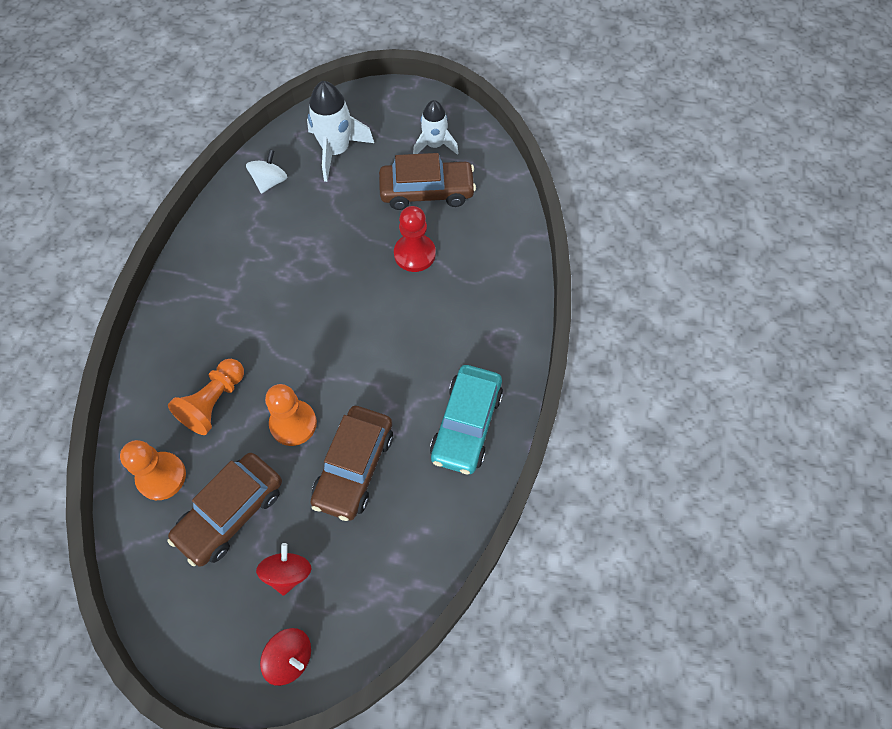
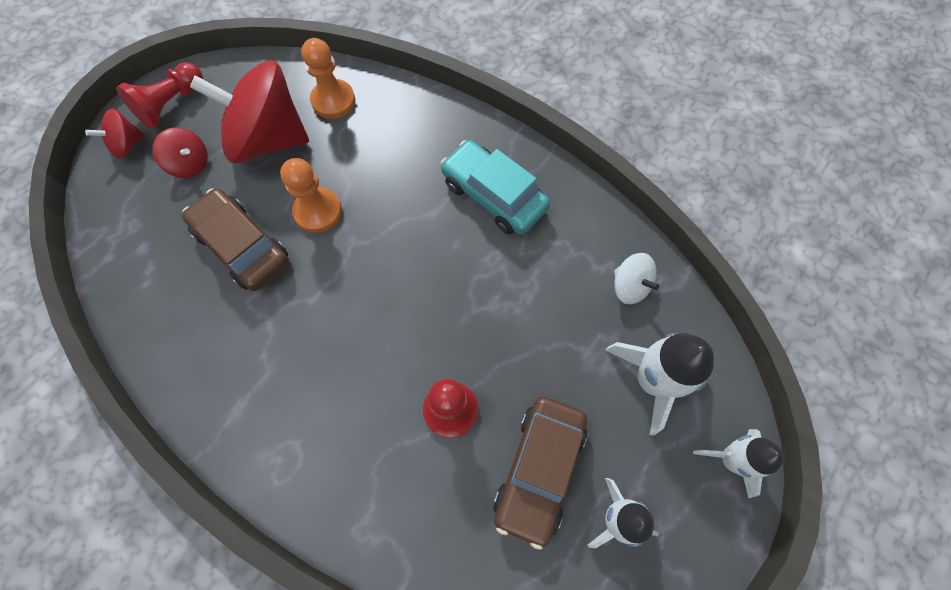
camera: 115 degrees right, 5 degrees up
(214, 402) = (378, 155): orange pawn -> none
(220, 646) = (172, 104): none -> red pawn
(231, 513) = (268, 139): brown car -> red spinning top
(369, 101) = (731, 459): none -> white rocket
(466, 425) = (214, 368): turquoise car -> turquoise car (493, 195)

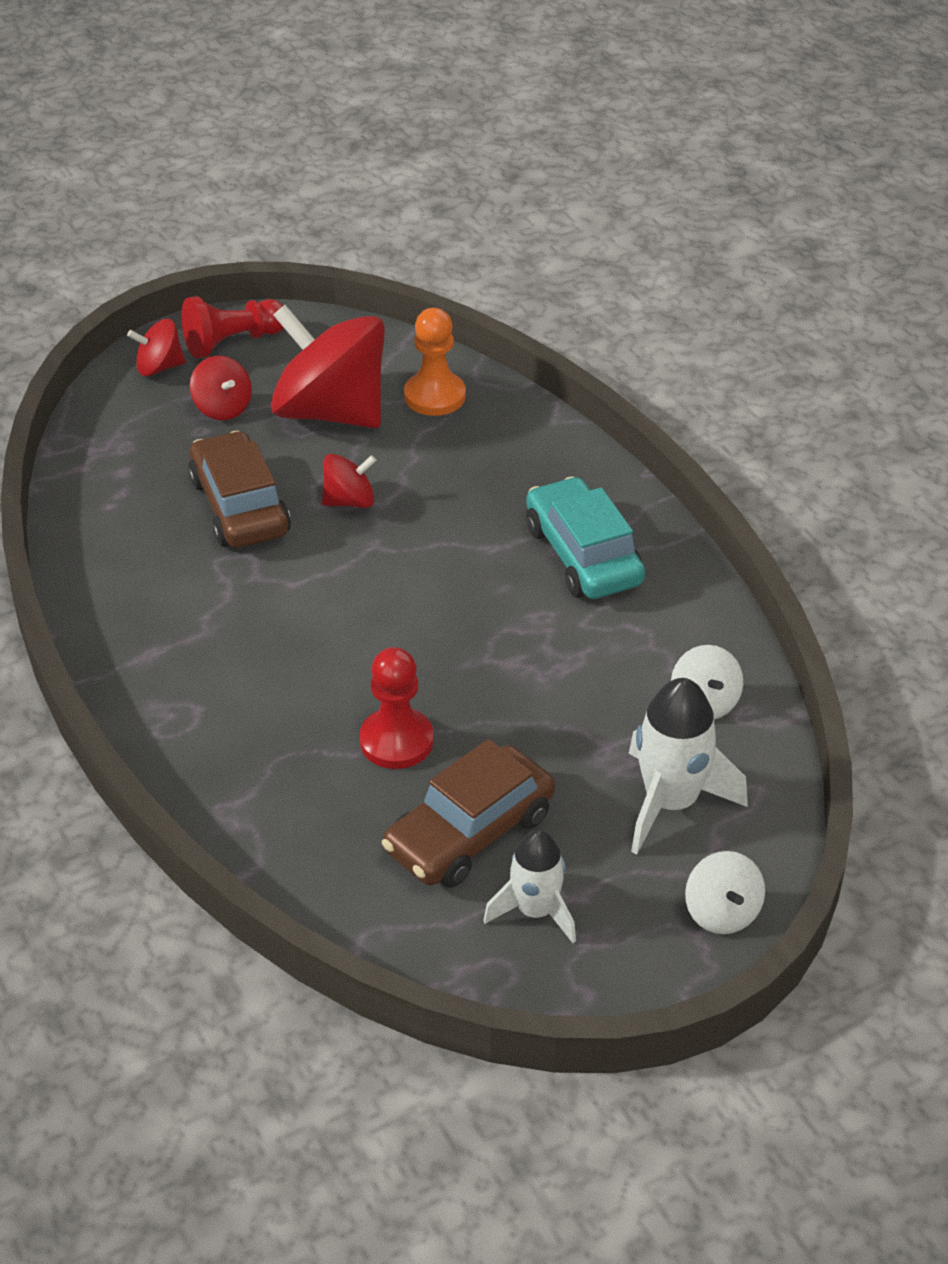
camera: 25 degrees right, 25 degrees down
(318, 211) = (349, 501): orange pawn -> red spinning top
(731, 459) = (722, 912): white rocket -> white spinning top

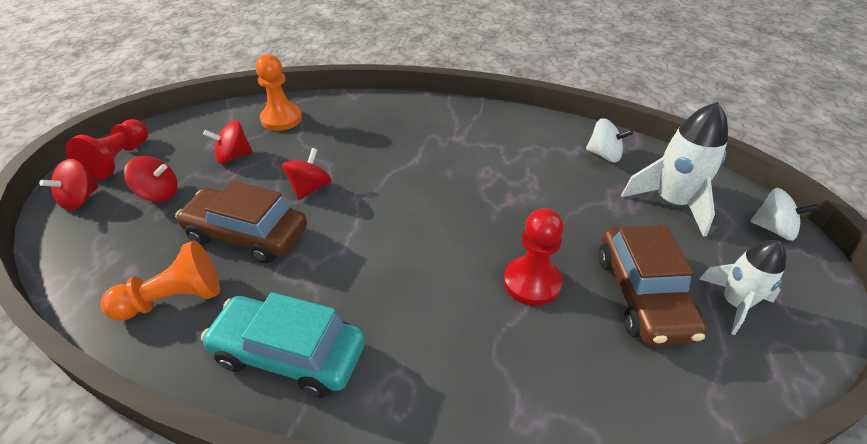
camera: 50 degrees left, 0 degrees up
(124, 521) = (174, 299): none -> orange pawn
(330, 412) = (233, 156): red spinning top -> red spinning top, size x0.46
(583, 555) = (458, 136): turquoise car -> turquoise car (289, 353)

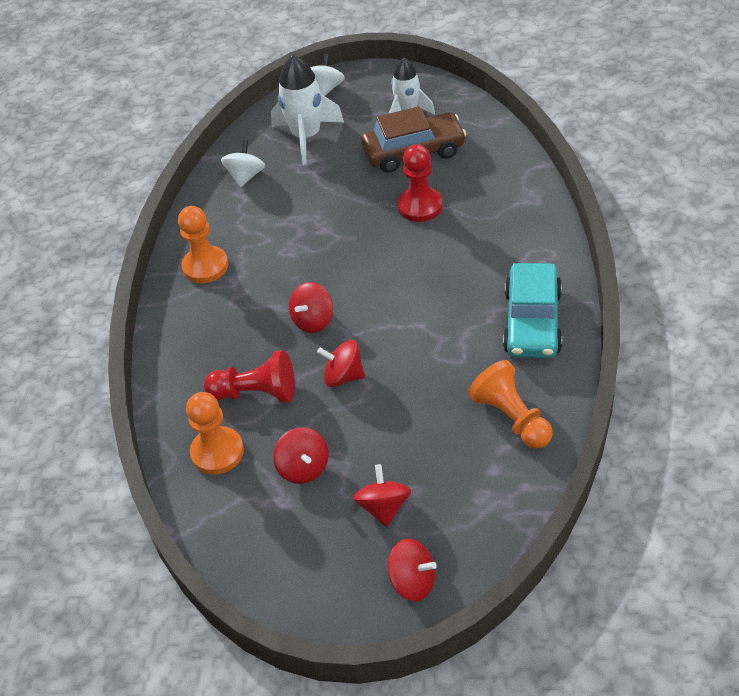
camera: 95 degrees left, 5 degrees up
(119, 160) = (333, 587): red pawn -> red pawn (256, 393)
(247, 234) = (422, 400): brown car -> none
(387, 178) = (313, 320): none -> red spinning top
(482, 125) = (205, 266): none -> orange pawn

